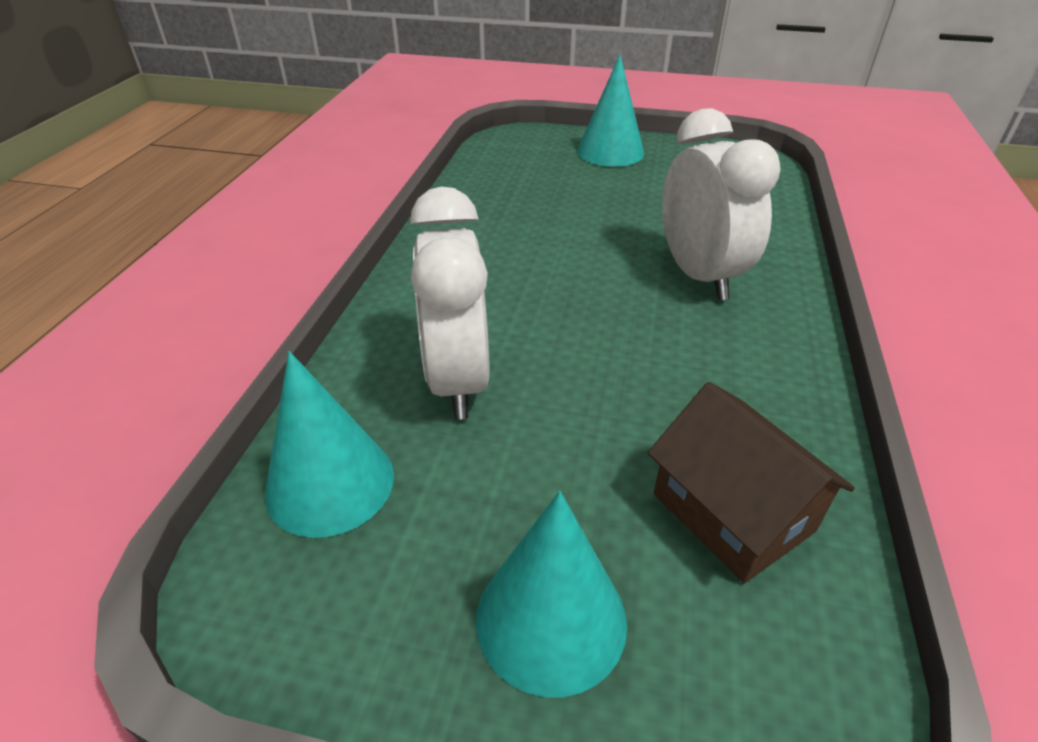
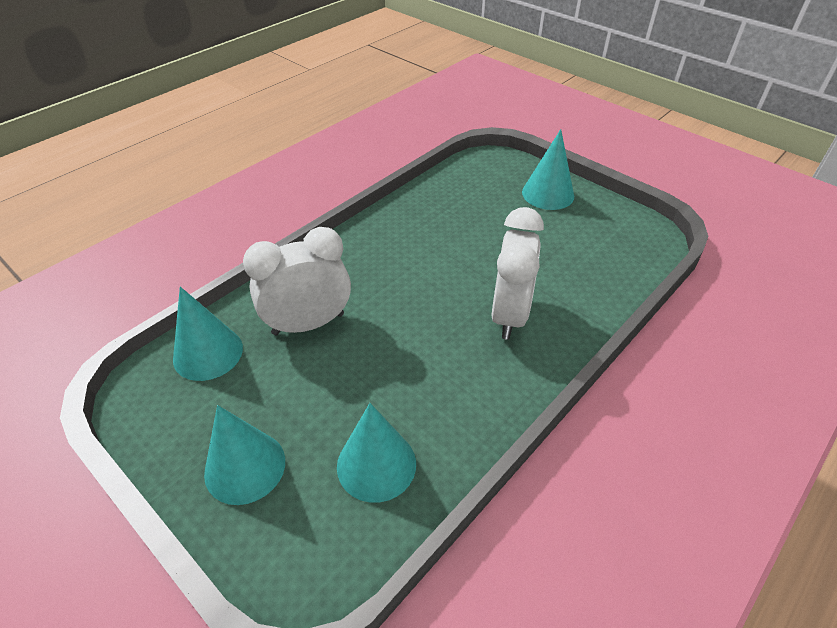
camera: 30 degrees right, 5 degrees up
(457, 380) = (308, 324): white clock -> white clock turned 45 degrees clockwise
(732, 512) = (376, 464): brown house -> turquoise cone

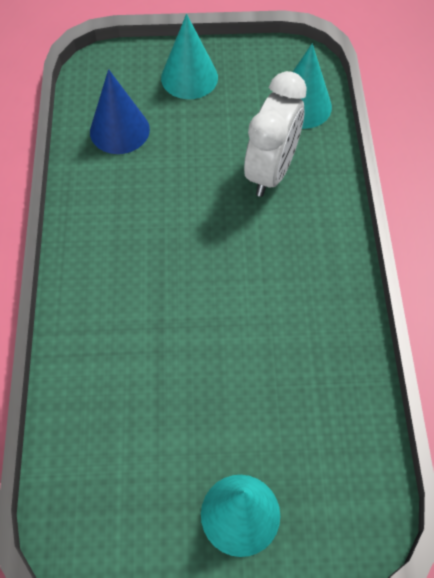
camera: 135 degrees right, 15 degrees up
(376, 464) = (119, 130): turquoise cone -> blue cone
(509, 314) = (135, 301): white clock -> none

